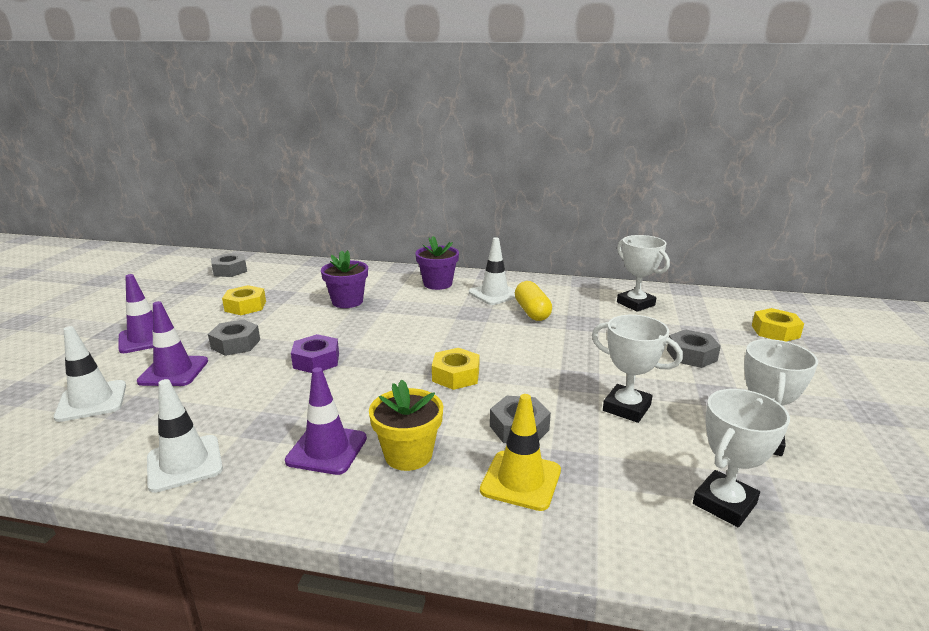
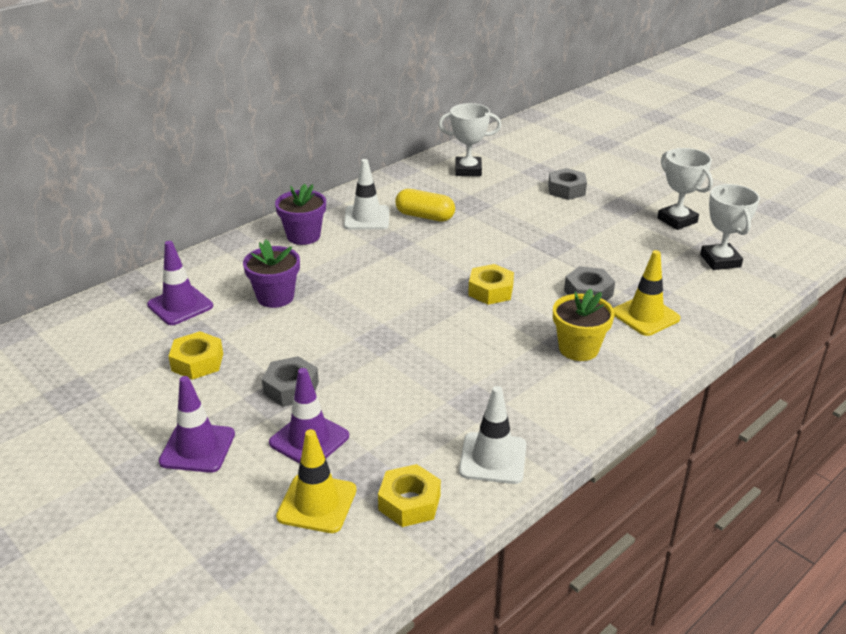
camera: 55 degrees left, 10 degrees up
(92, 401) = (317, 503): white traffic cone -> yellow traffic cone
(230, 270) = (61, 350): grey nut -> none
(316, 360) = (386, 349): purple nut -> none
(327, 449) = (538, 382): purple traffic cone -> purple traffic cone (180, 305)
(626, 408) = (604, 244): white trophy -> none
(775, 331) = (570, 147): yellow nut -> yellow nut (409, 502)

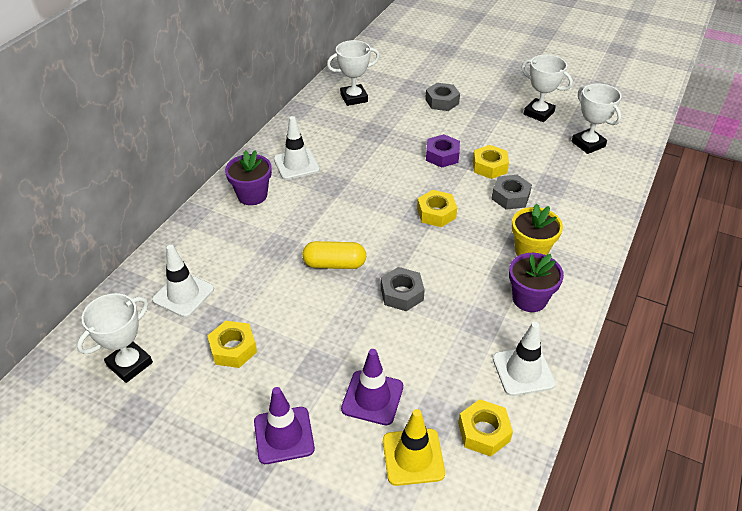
camera: 20 degrees left, 10 degrees up
(92, 351) = (129, 364): none -> white trophy
(180, 305) = (183, 294): purple traffic cone -> white traffic cone
(275, 297) = (263, 264): purple flower pot -> purple flower pot (529, 299)
(291, 388) = (329, 352): grey nut -> grey nut (402, 294)
(425, 216) = (344, 152): yellow capsule -> yellow capsule (334, 264)
(533, 239) = (442, 156): none -> purple nut
(582, 260) = (489, 166): none -> yellow nut
(645, 316) = (562, 208): yellow traffic cone -> none

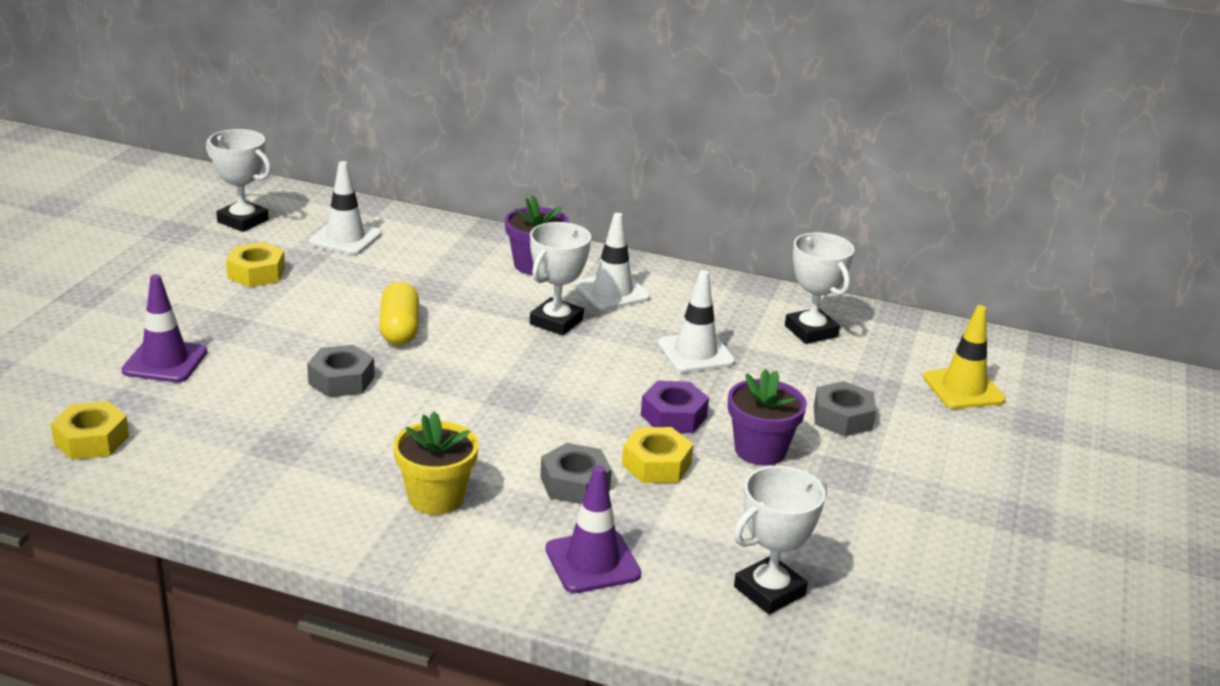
camera: 80 degrees right, 15 degrees down
(284, 435) = (125, 309): purple traffic cone -> purple traffic cone (592, 562)
(413, 457) = (71, 389): yellow traffic cone -> yellow traffic cone (963, 389)
(436, 213) = (519, 409): yellow nut -> none
(523, 371) = (185, 476): white traffic cone -> white traffic cone (695, 353)
(529, 299) = (326, 490): purple flower pot -> purple flower pot (760, 450)
(538, 113) = (856, 532): white trophy -> white trophy (556, 322)

